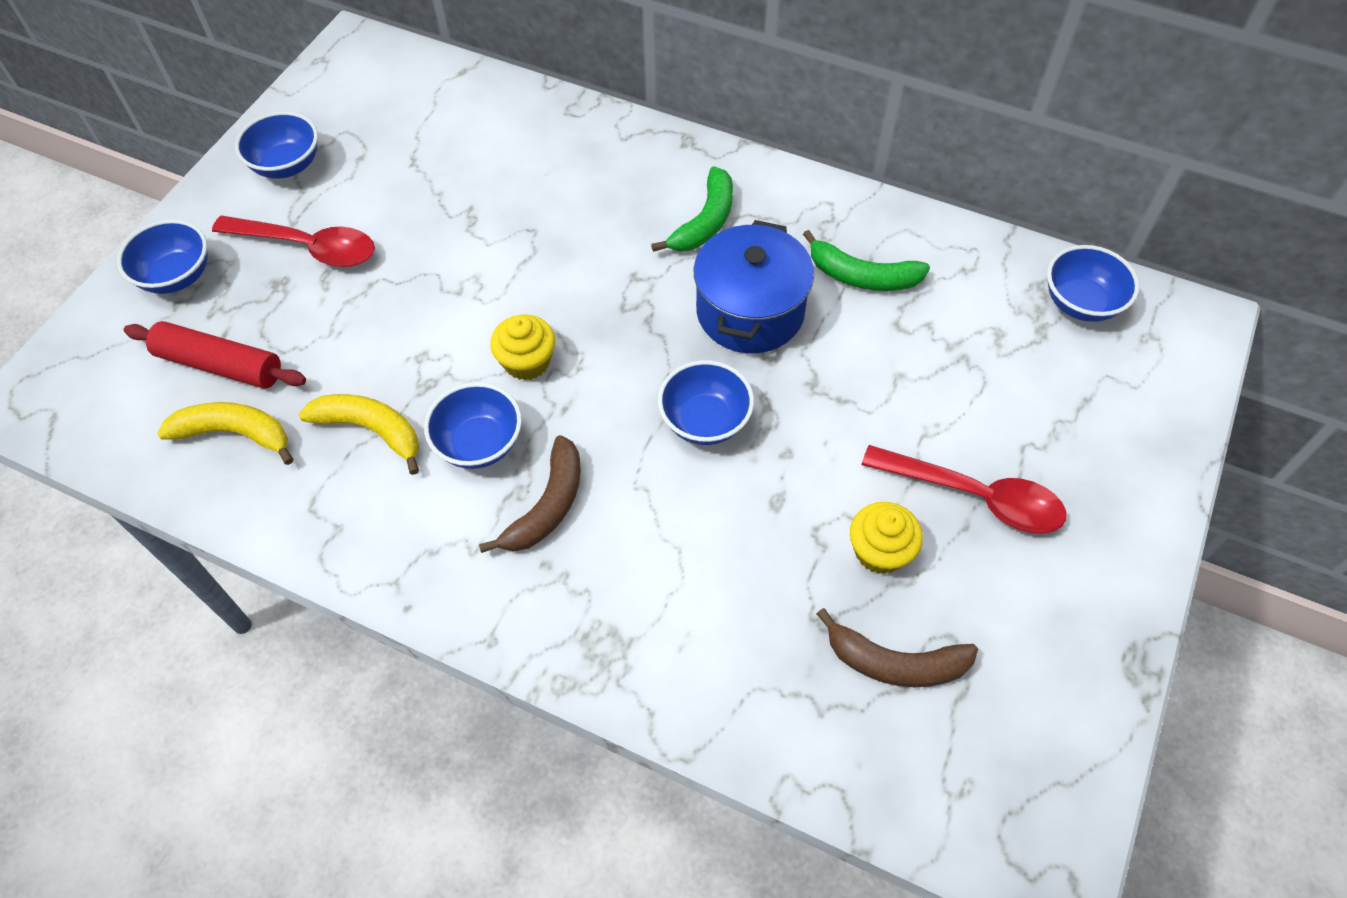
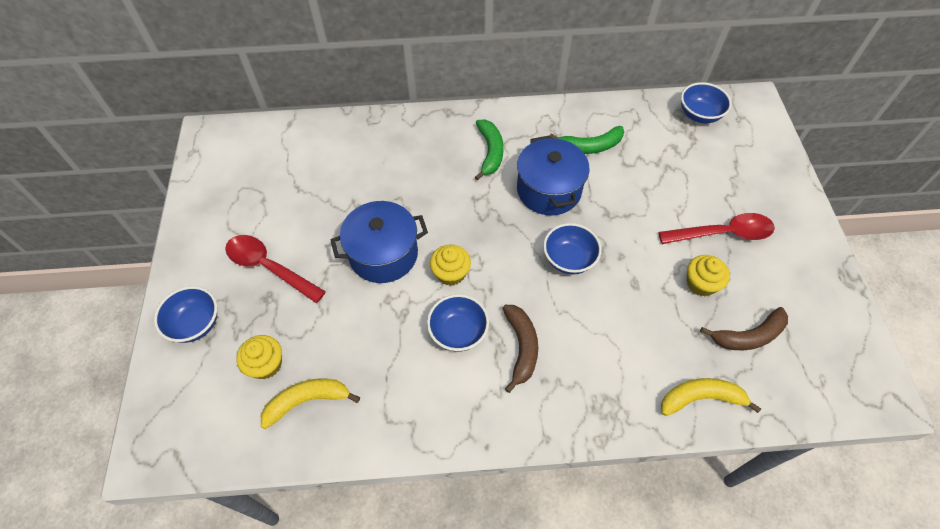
camera: 30 degrees left, 0 degrees up
(220, 365) = (266, 364): red rolling pin -> yellow cupcake
(287, 165) = (219, 224): blue bowl -> none
(307, 247) = (269, 267): red spoon -> red spoon turned 135 degrees counterclockwise
(371, 430) = (390, 356): yellow banana -> yellow banana (701, 398)
(458, 296) = (383, 254): none -> blue pot

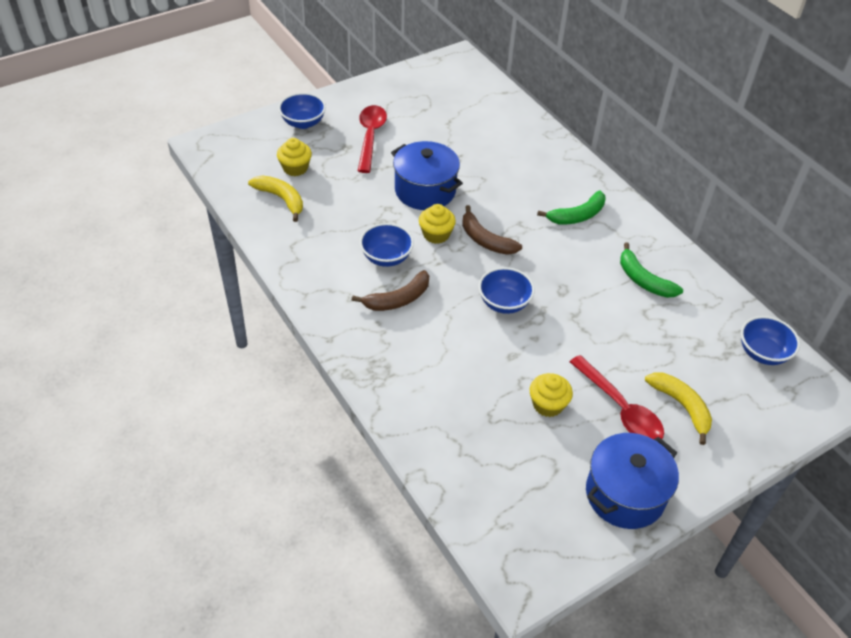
camera: 60 degrees right, 10 degrees down
(548, 190) = (567, 267): blue pot -> blue pot (625, 494)
(701, 398) = (427, 432): yellow banana -> yellow banana (681, 406)
(748, 336) = (515, 455): brown banana -> brown banana (485, 240)

